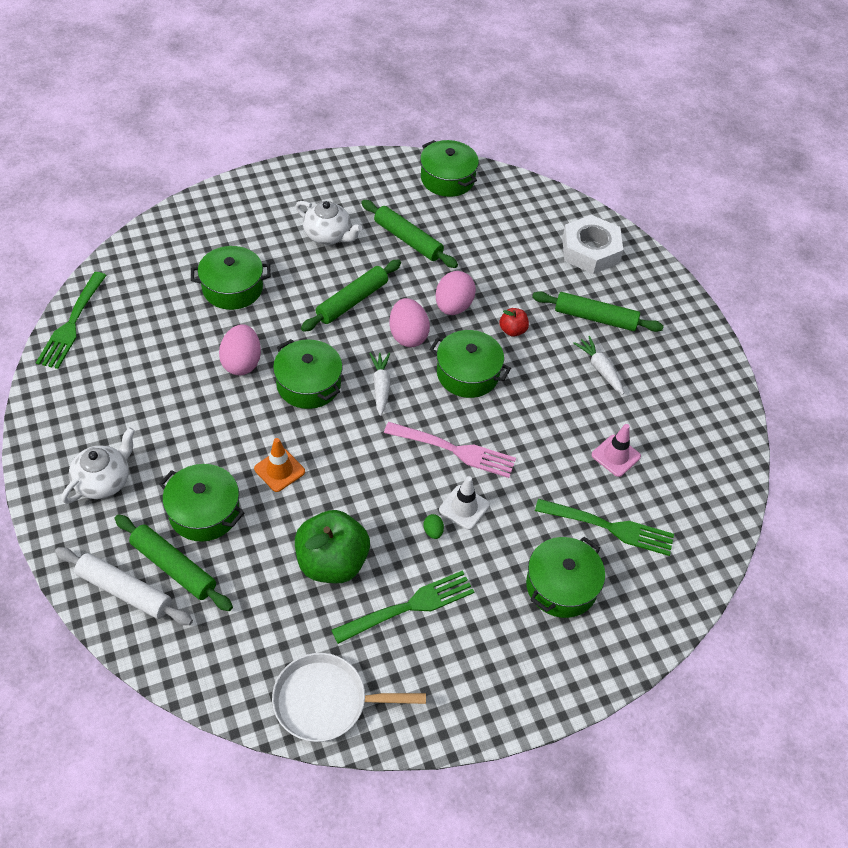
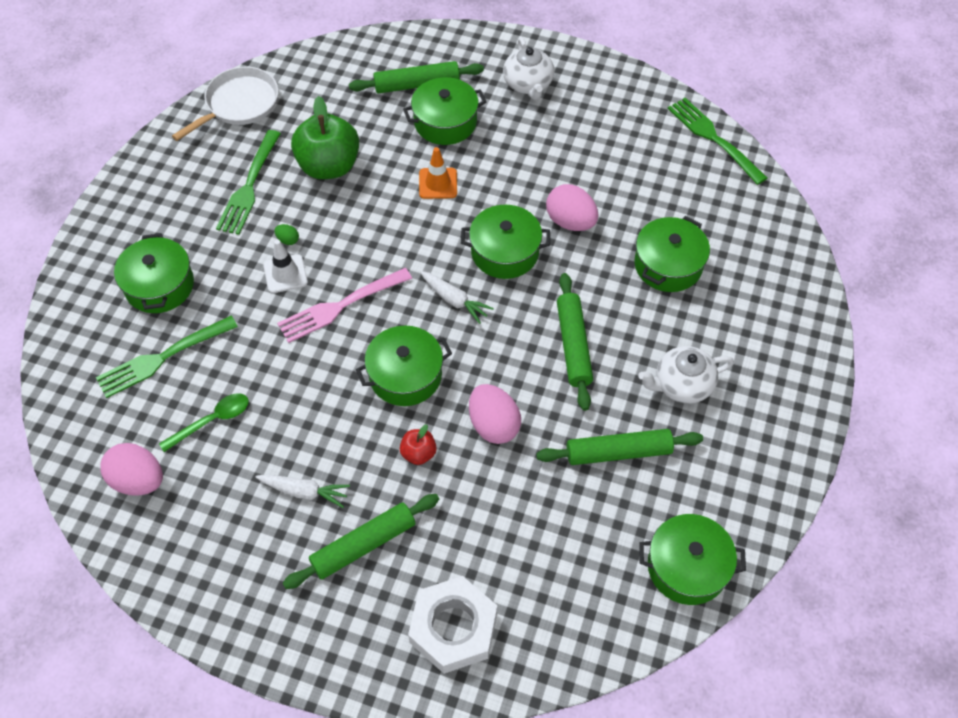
camera: 135 degrees right, 5 degrees up
(125, 591) = (425, 53): white rolling pin -> none
(408, 335) = (492, 361): pink egg -> pink egg (138, 480)
(616, 456) = (212, 421): pink traffic cone -> green spoon

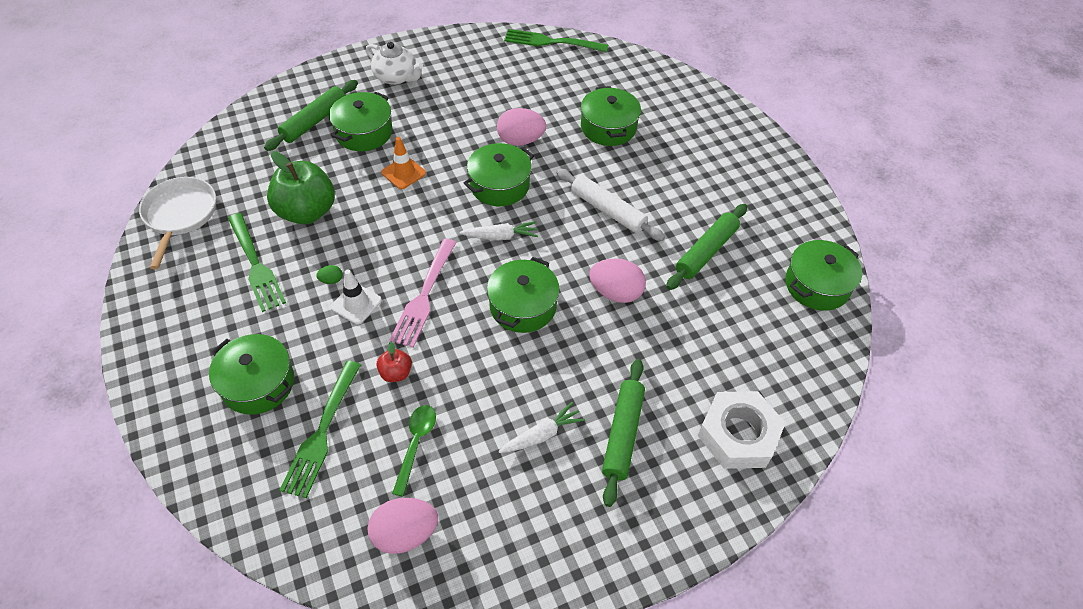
camera: 45 degrees left, 5 degrees down
(418, 453) = (589, 347): red apple -> red apple (396, 373)
(573, 345) = (608, 210): green rolling pin -> white rolling pin
(682, 385) = (695, 188): white teapot -> none

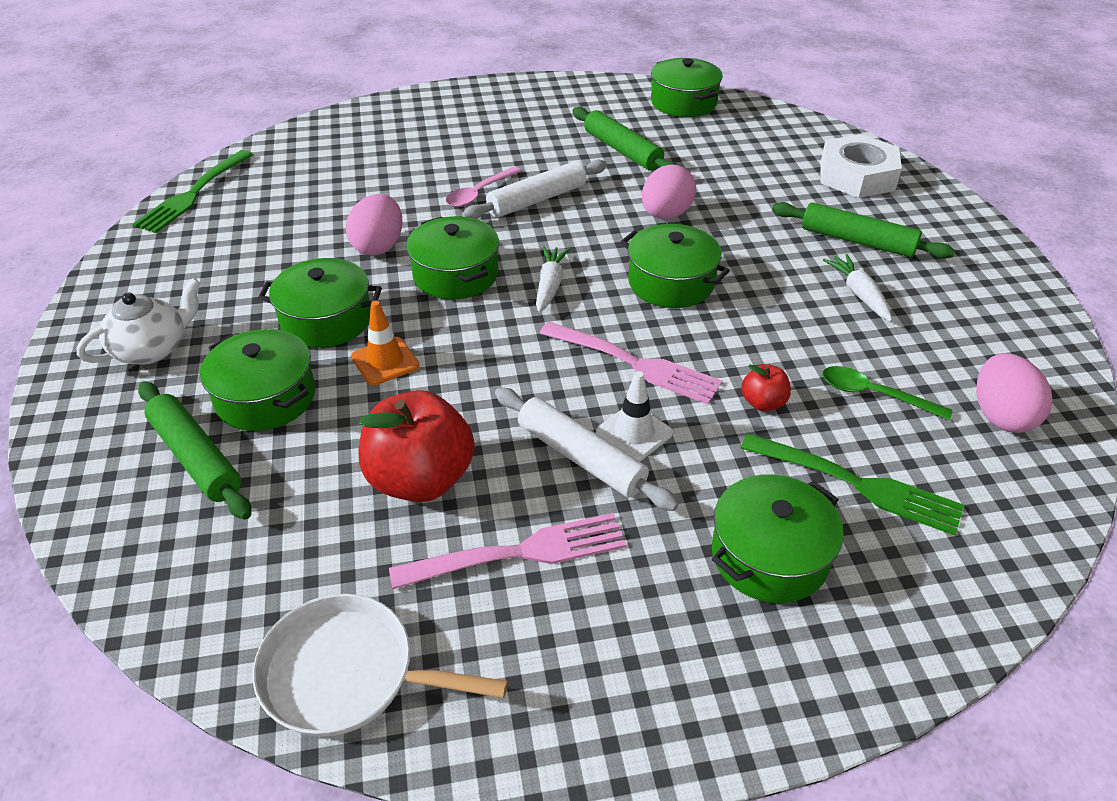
camera: 75 degrees left, 10 degrees down
(255, 264) = (517, 553): green fork -> pink fork
(307, 212) = (420, 479): green apple -> red apple
(331, 280) = (581, 458): green egg -> white rolling pin
(604, 176) = (479, 193): none -> pink spoon
(608, 127) = (395, 177): green pot -> green pot (326, 320)

